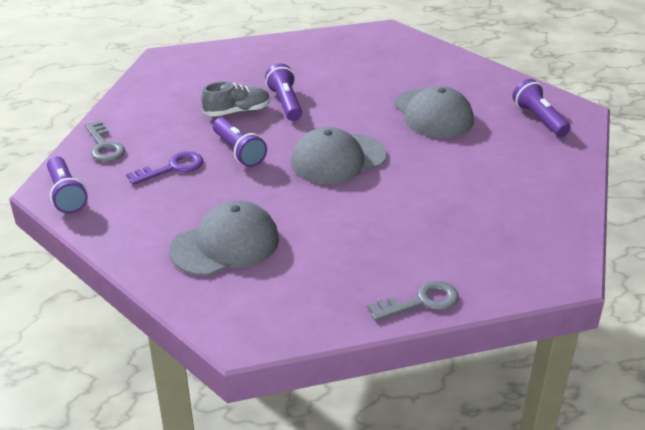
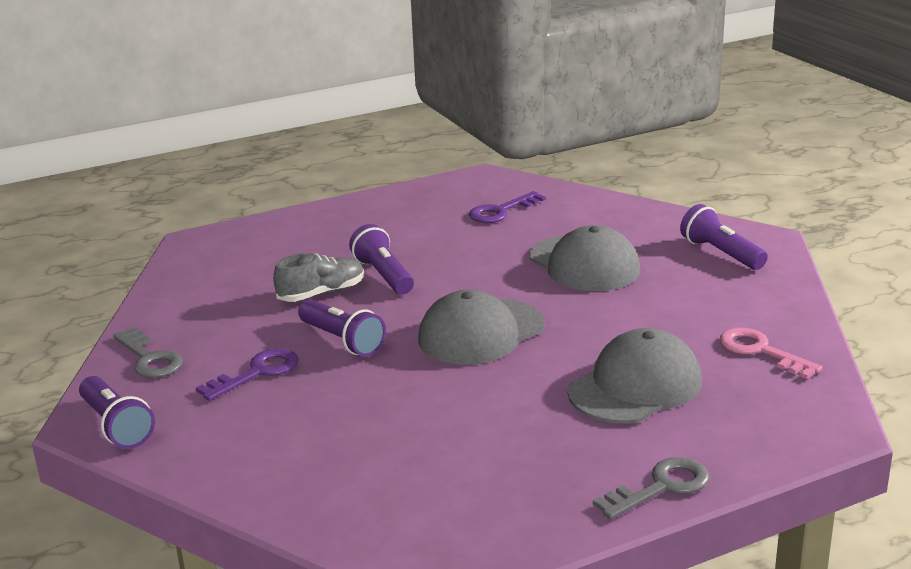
camera: 10 degrees left, 10 degrees down
(225, 244) = (368, 456): grey cap -> grey cap (635, 386)
(388, 61) = (501, 211): none -> purple key
(537, 205) = (760, 351): none -> pink key

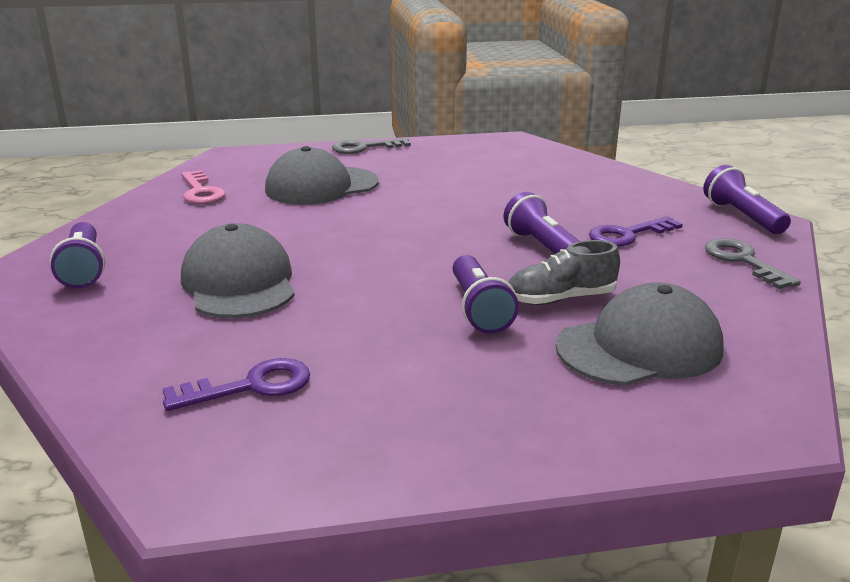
camera: 165 degrees left, 0 degrees up
(481, 332) = (408, 235): grey cap -> grey cap (639, 347)

